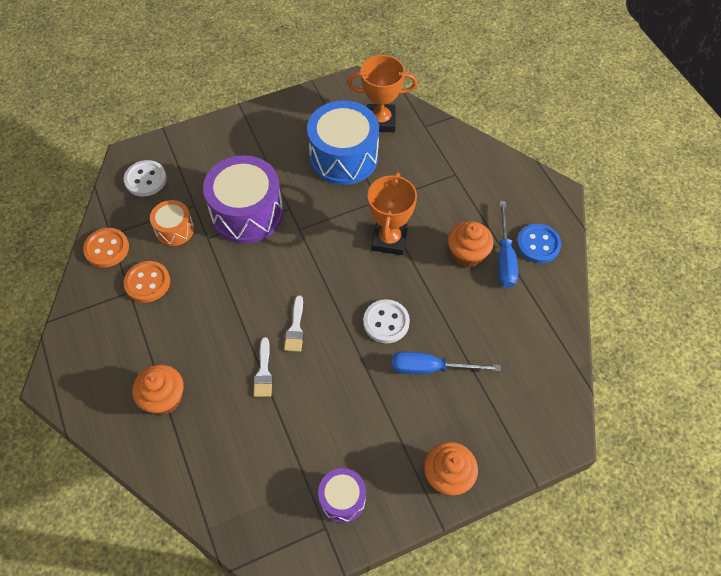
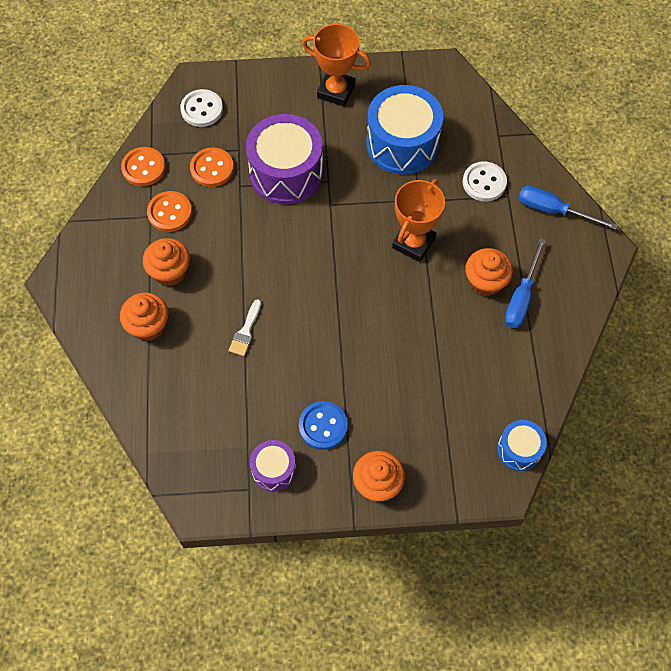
camera: 20 degrees right, 5 degrees up
(167, 338) = (170, 271): none -> orange cupcake
(174, 230) = (212, 168): orange drum -> orange button
(295, 328) = (290, 300): white brush -> none
(380, 121) = (455, 117): orange trophy -> orange trophy (336, 91)
(386, 322) = (378, 322): white button -> white button (484, 183)
(430, 368) = (402, 380): blue screwdriver -> blue screwdriver (553, 210)
(538, 244) = (561, 294): blue button -> blue button (323, 426)
(563, 396) = (519, 449): none -> blue drum

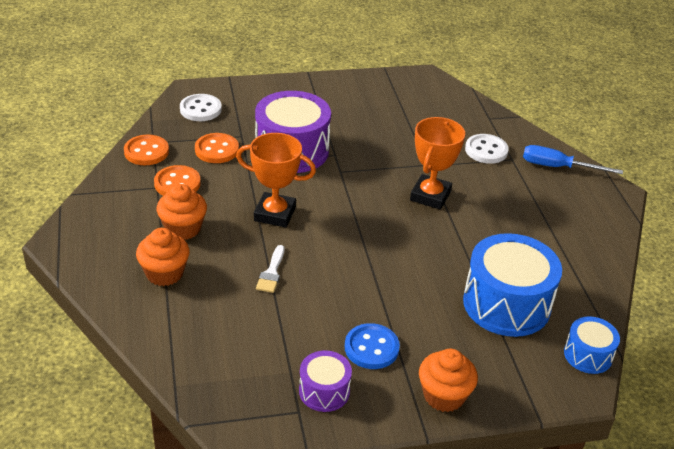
camera: 10 degrees left, 25 degrees down
(336, 91) = (329, 93): orange trophy -> orange trophy (275, 214)
(402, 144) = (400, 126): blue drum -> blue drum (506, 304)
(485, 282) = (509, 221): orange cupcake -> none
(521, 297) = (549, 231): blue screwdriver -> none

